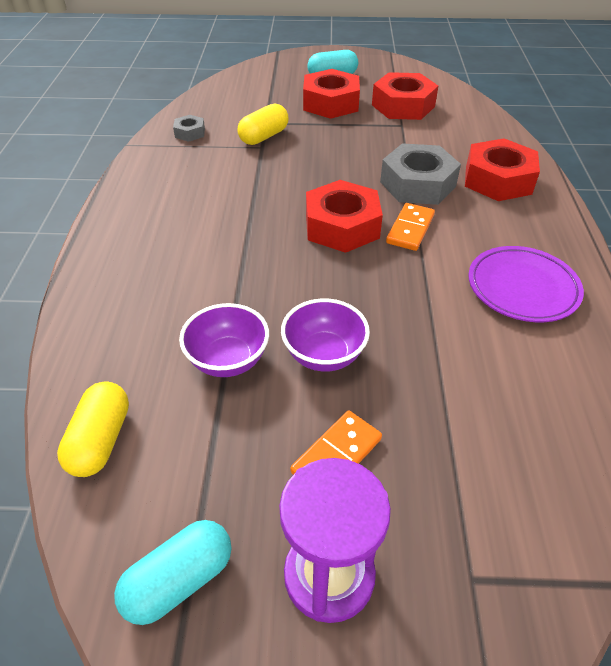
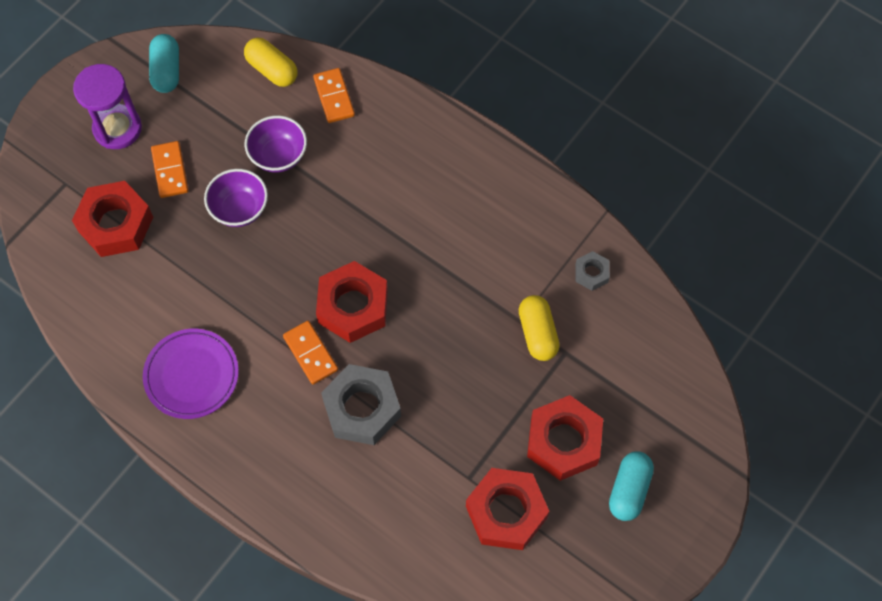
camera: 125 degrees right, 20 degrees up
(109, 355) = (334, 97): none -> orange domino
(498, 180) = (316, 482): red nut -> red nut (116, 224)

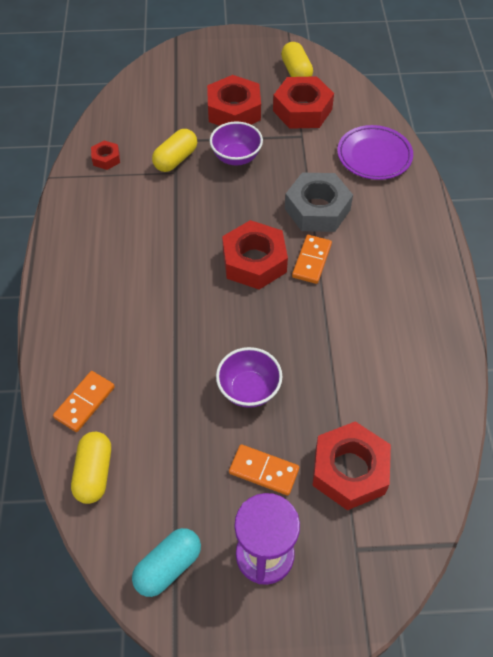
camera: 130 degrees left, 10 degrees down
(170, 171) = (264, 471): orange domino -> orange domino turned 75 degrees clockwise
(192, 375) = (401, 315): purple plate -> purple plate (374, 156)
(278, 156) = (176, 399): purple bowl -> purple bowl (236, 157)
(573, 559) = (296, 72): none -> yellow capsule
(591, 273) = (106, 158): grey nut -> red nut
(629, 490) = (233, 72): turquoise capsule -> none

